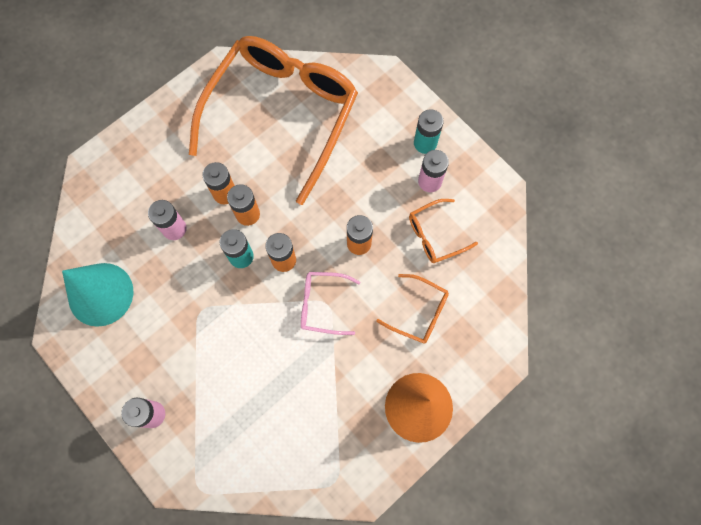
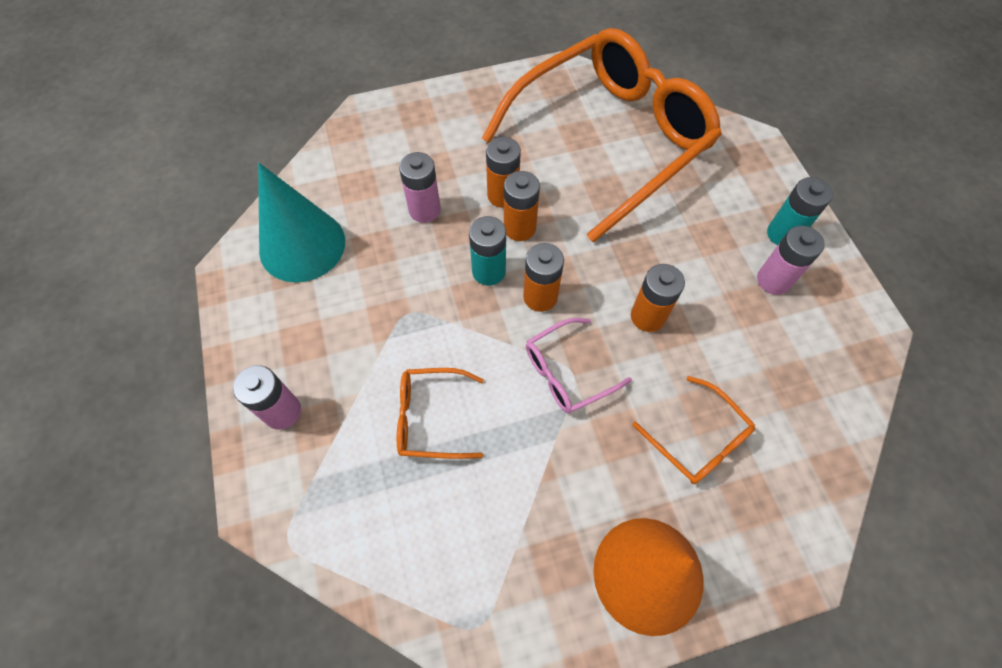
camera: 25 degrees right, 10 degrees down
(323, 304) = (568, 372): pink glasses -> pink glasses turned 60 degrees counterclockwise
(435, 235) = (758, 348): orange glasses -> orange glasses (431, 418)

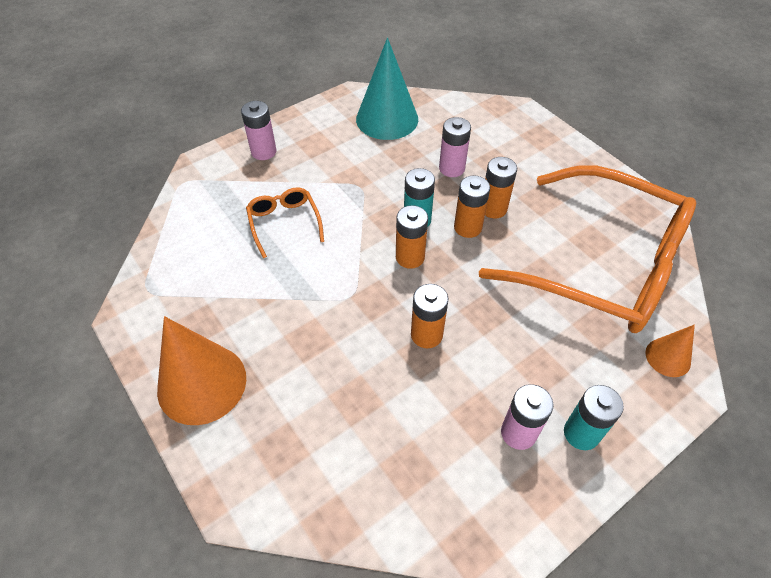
camera: 70 degrees right, 10 degrees down
(568, 372) = (351, 292): pink glasses -> none
(697, 439) = (324, 396): orange glasses -> none
(723, 141) = (668, 357): none -> orange cone

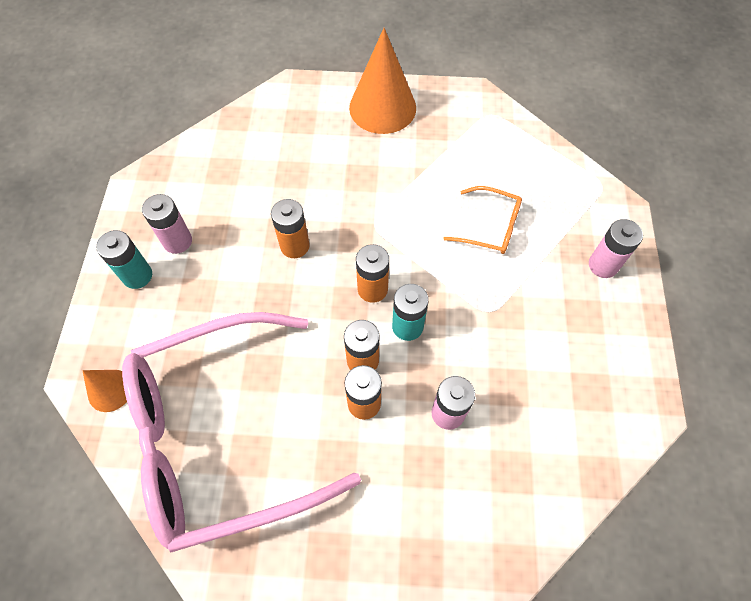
camera: 130 degrees right, 10 degrees up
(387, 119) = (578, 413): turquoise cone -> none
(601, 264) = (223, 434): orange glasses -> pink glasses

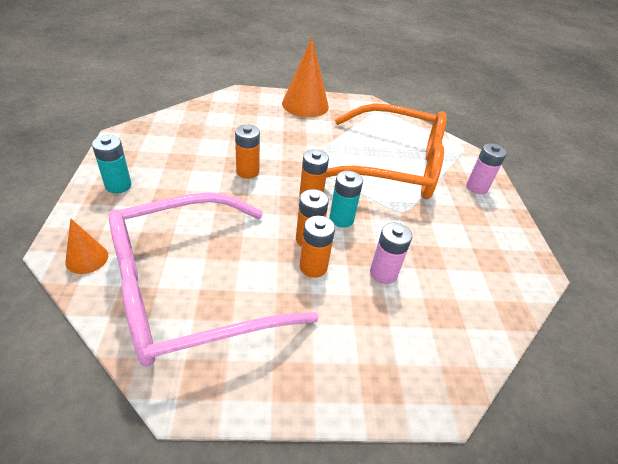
camera: 10 degrees left, 20 degrees down
(177, 241) = (153, 166): pink battery -> none
(489, 227) = (391, 165): orange glasses -> orange glasses, size x2.48

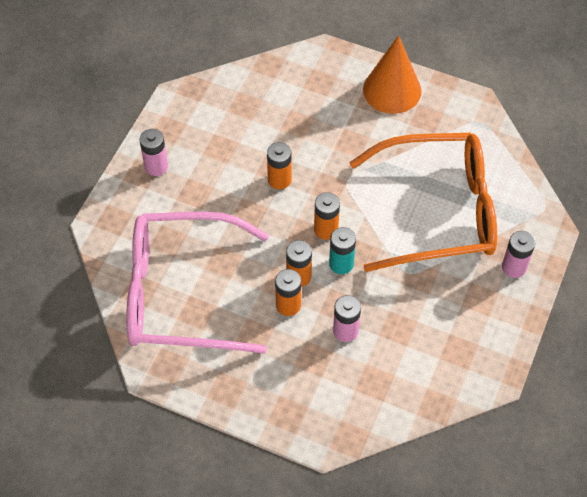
camera: 30 degrees right, 15 degrees up
(87, 258) = (115, 240): orange cone -> none
(118, 185) = (156, 166): turquoise battery -> pink battery
(391, 165) = (437, 211): orange glasses -> orange glasses turned 45 degrees counterclockwise

